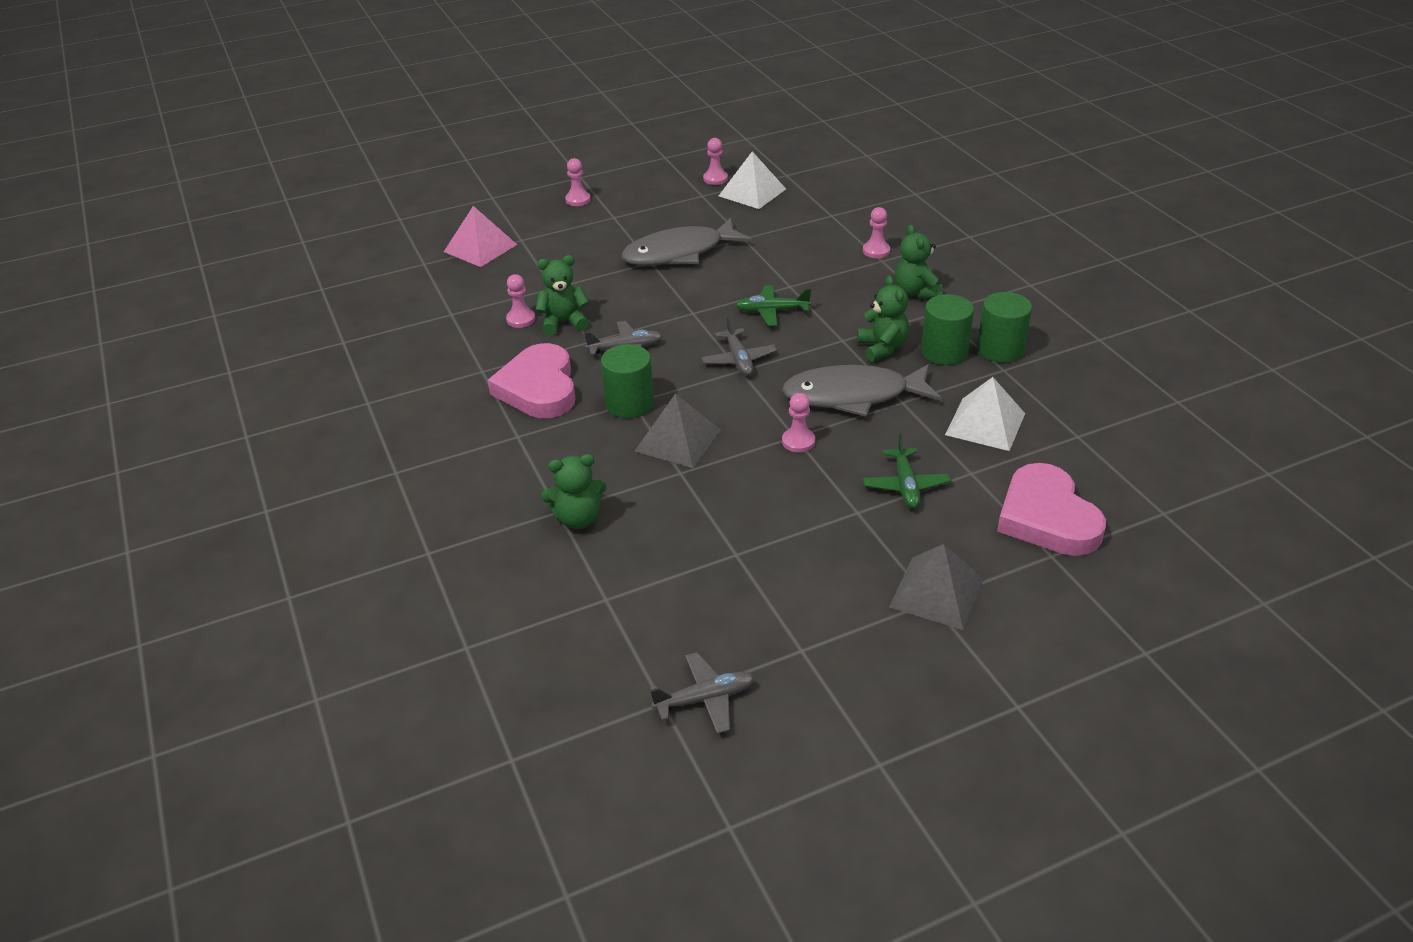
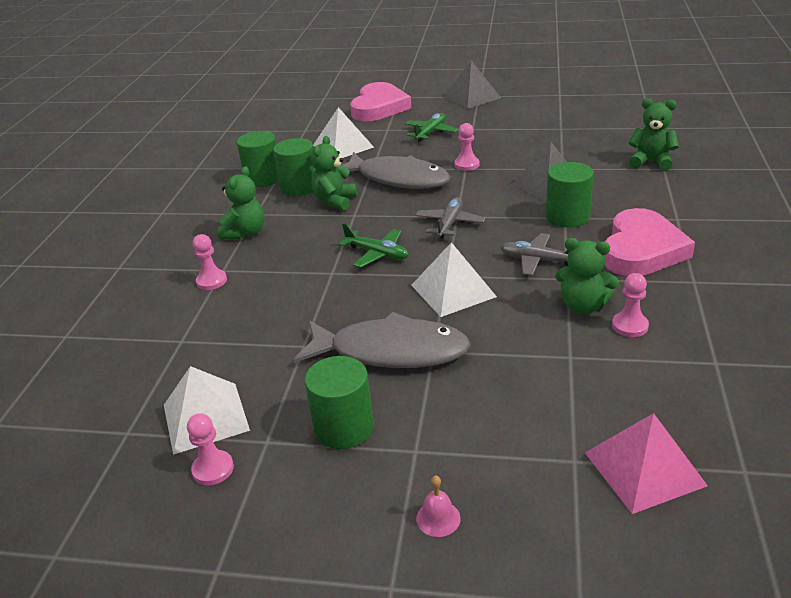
camera: 145 degrees left, 5 degrees down
(578, 200) = (438, 518): pink pawn -> pink bell
(665, 213) = (344, 427): none -> green cylinder
(675, 303) = (453, 290): none -> white pyramid
(705, 699) = (621, 91): grey plane -> none

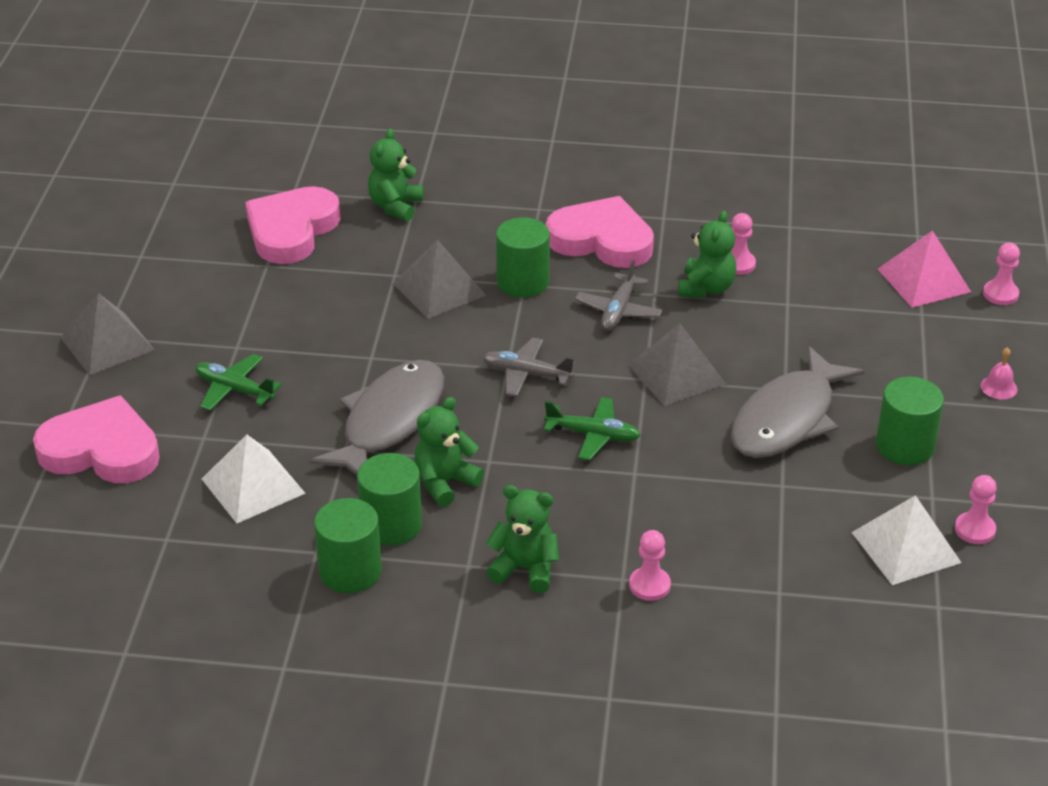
camera: 95 degrees left, 5 degrees up
(335, 201) = (445, 482): green teddy bear -> green teddy bear turned 120 degrees clockwise
(377, 254) = (593, 435): green plane -> green plane turned 75 degrees clockwise
(391, 351) = (787, 418): grey fish -> grey fish turned 150 degrees counterclockwise
(453, 290) = (676, 374): white pyramid -> grey pyramid
(466, 165) = (361, 356): pink pawn -> pink pawn (1000, 294)
(604, 131) = (291, 230): none -> pink heart

